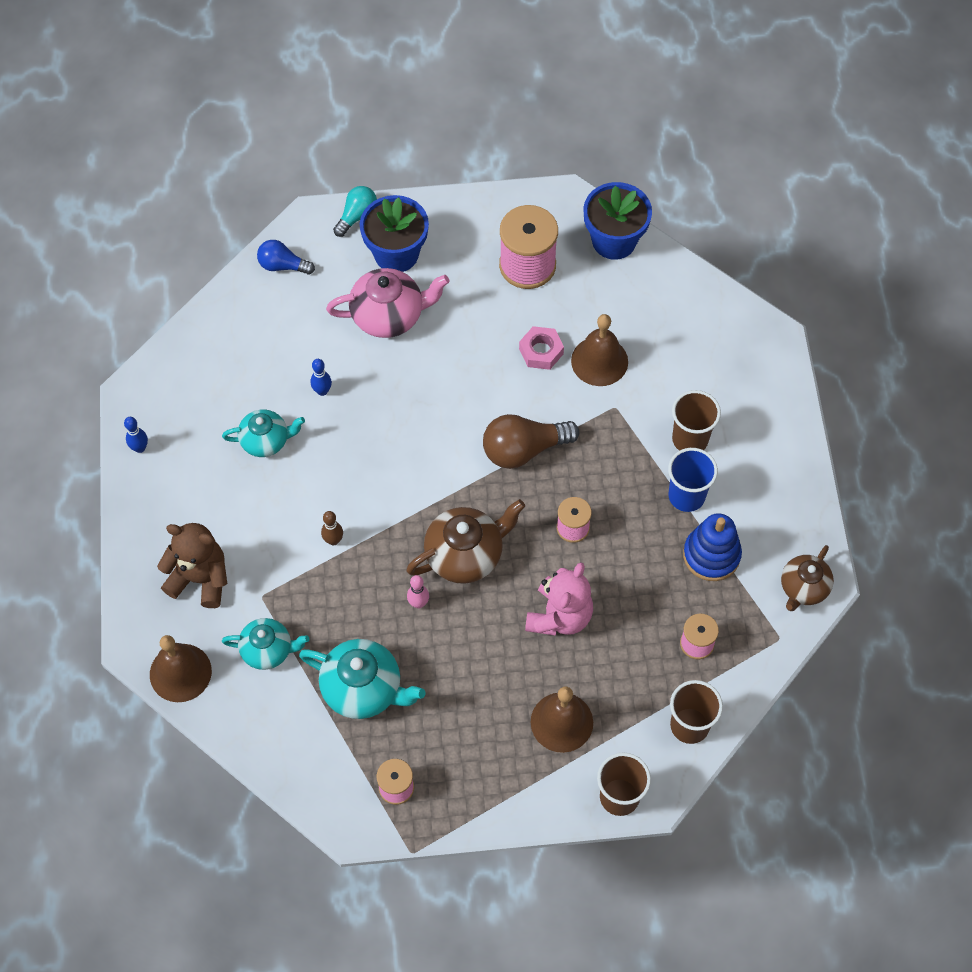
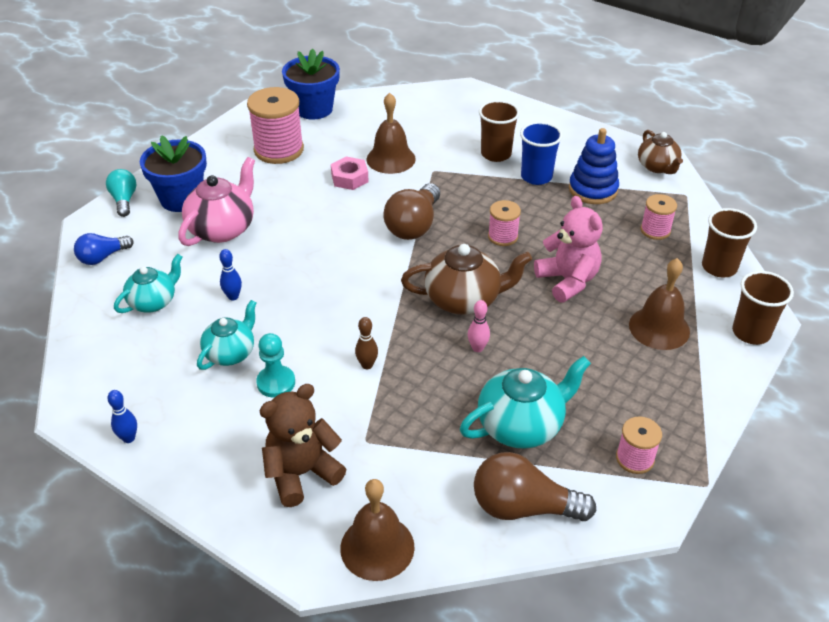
camera: 50 degrees left, 20 degrees down
(264, 494) = (276, 383): none -> turquoise pawn
(268, 650) = (421, 467): turquoise teapot -> turquoise teapot (153, 302)
(288, 740) = (523, 507): none -> brown light bulb
(465, 554) = (464, 299): brown teapot -> brown teapot turned 75 degrees clockwise

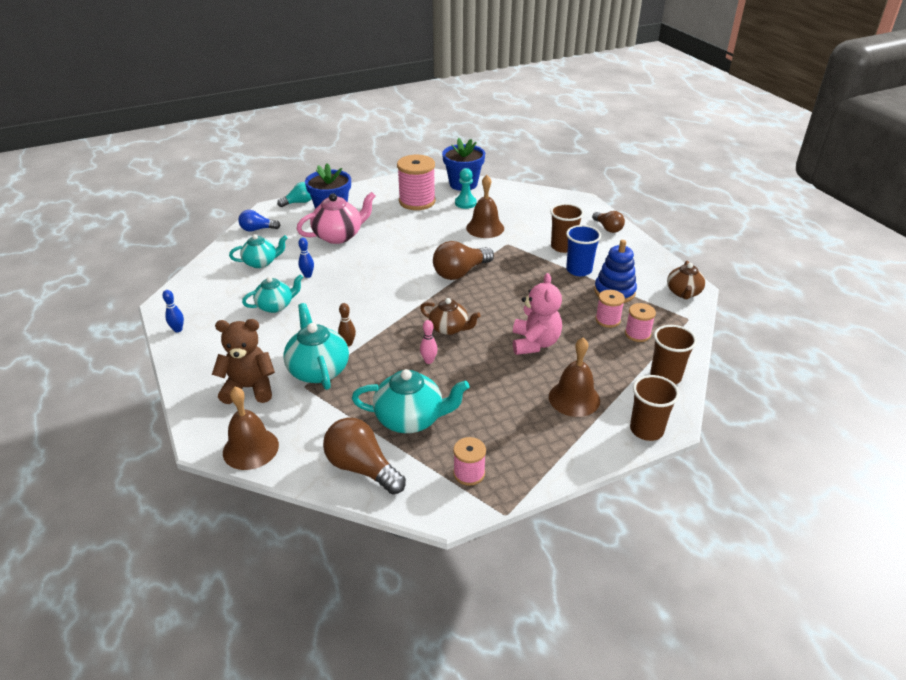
camera: 30 degrees right, 5 degrees down
(124, 200) = (299, 202): turquoise light bulb -> turquoise light bulb turned 45 degrees clockwise
(276, 383) = (285, 332): turquoise pawn -> turquoise pawn (465, 203)
(349, 178) = (446, 231): pink nut -> none
(363, 413) = (318, 370): none -> turquoise teapot
(464, 299) = (449, 328): brown teapot -> brown teapot, size x0.66
(503, 236) = (515, 299): pink spool -> pink spool (607, 320)
(522, 115) = (608, 228): none -> brown light bulb

